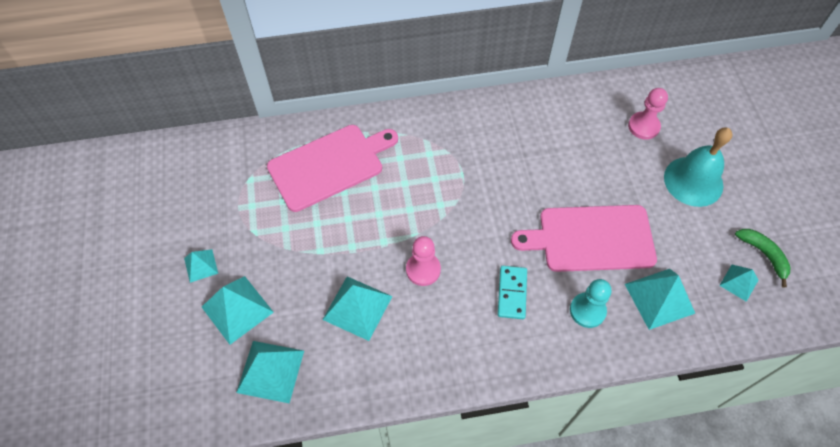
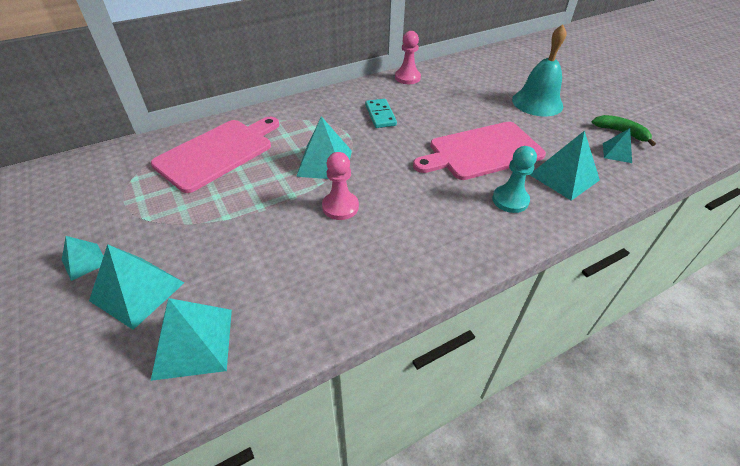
camera: 20 degrees left, 15 degrees down
(357, 307) = (282, 254): turquoise pyramid -> turquoise pyramid (325, 163)
(512, 293) = (435, 204): turquoise domino -> turquoise domino (380, 115)
(643, 126) = (479, 81): pink pawn -> pink pawn (407, 78)

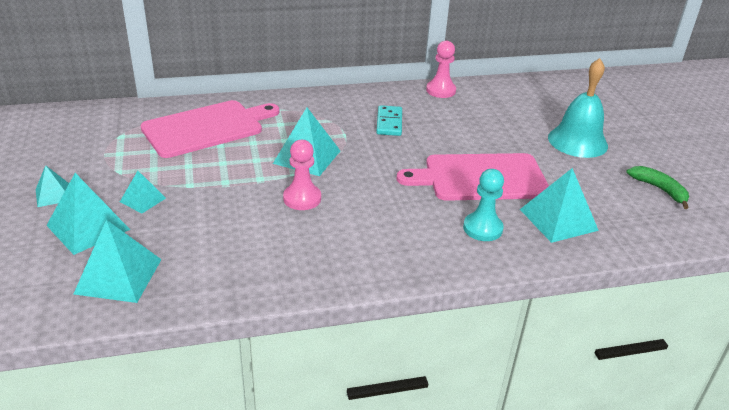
camera: 15 degrees right, 10 degrees down
(617, 153) = (639, 208): turquoise pyramid -> turquoise pyramid (142, 200)

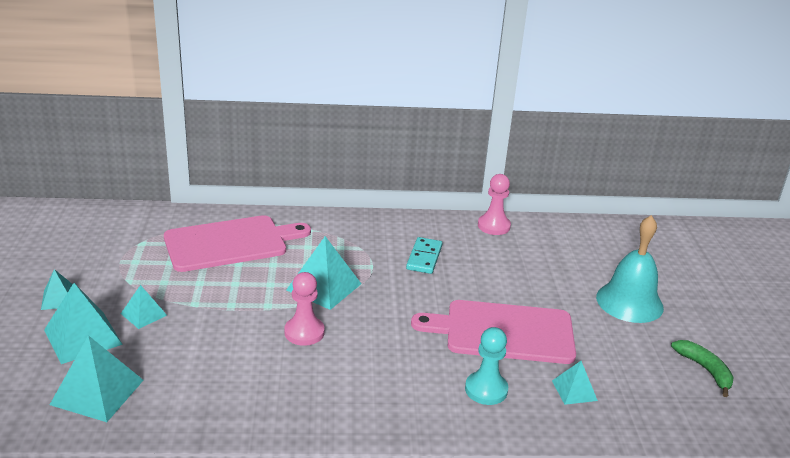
camera: 10 degrees right, 5 degrees down
(558, 219) = (574, 390): turquoise pyramid -> turquoise pyramid, size x0.57

